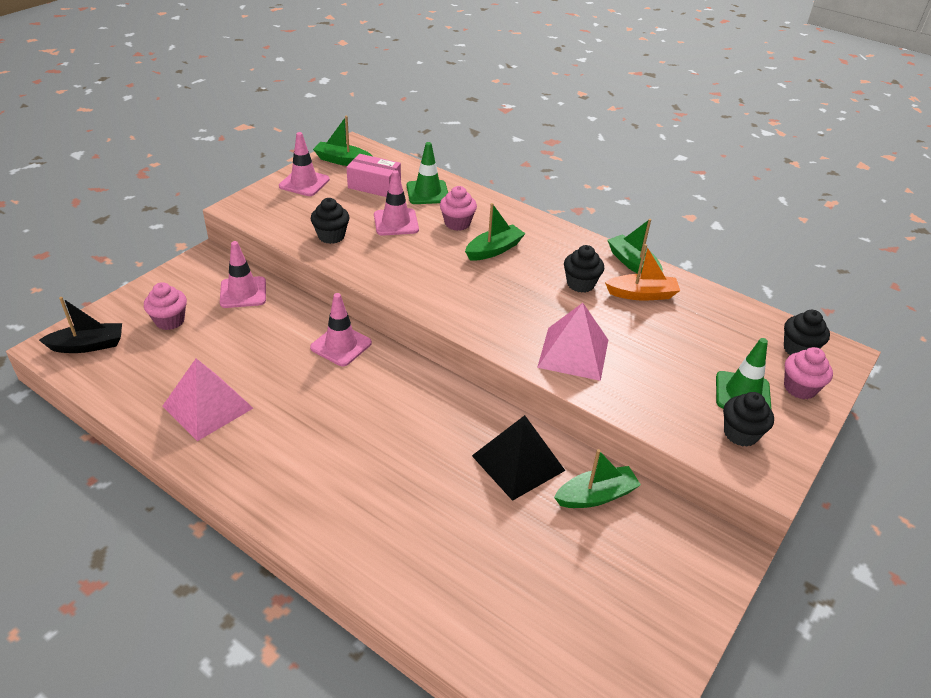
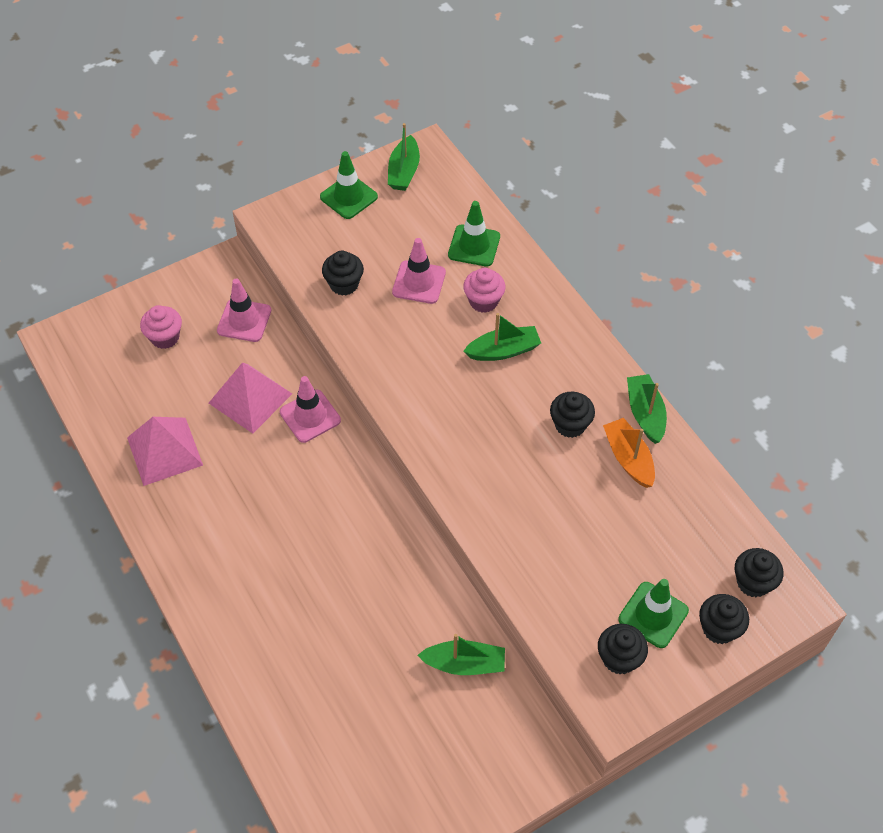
camera: 25 degrees right, 15 degrees up
(88, 345) = (85, 346): black boat -> none
(304, 183) = (348, 197): pink traffic cone -> green traffic cone
(342, 161) = (404, 171): green boat -> green boat turned 120 degrees counterclockwise
(374, 186) = (421, 220): pink box -> none
(518, 463) = (411, 605): black pyramid -> none
(573, 353) = (511, 511): pink pyramid -> pink pyramid (250, 398)
(642, 294) = (628, 458): orange boat -> orange boat turned 135 degrees counterclockwise
(800, 388) = (719, 628): pink cupcake -> black cupcake

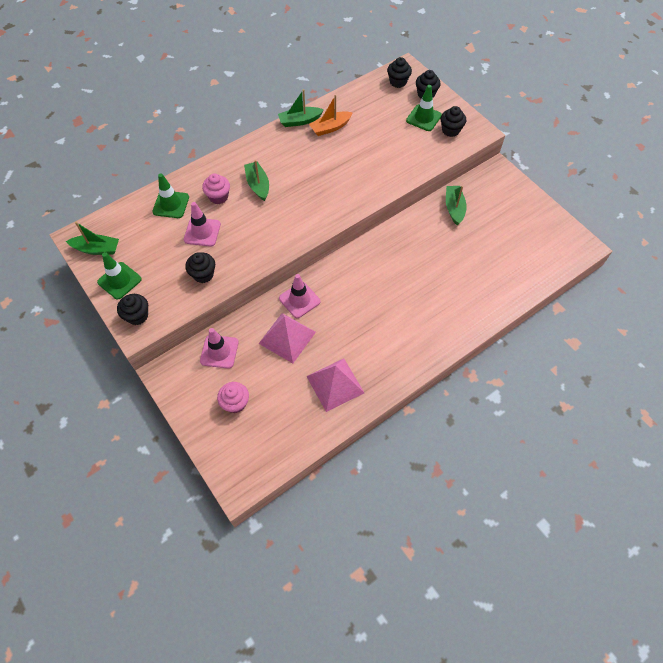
camera: 95 degrees left, 5 degrees up
(570, 425) = (310, 152): black cupcake -> black cupcake (137, 316)

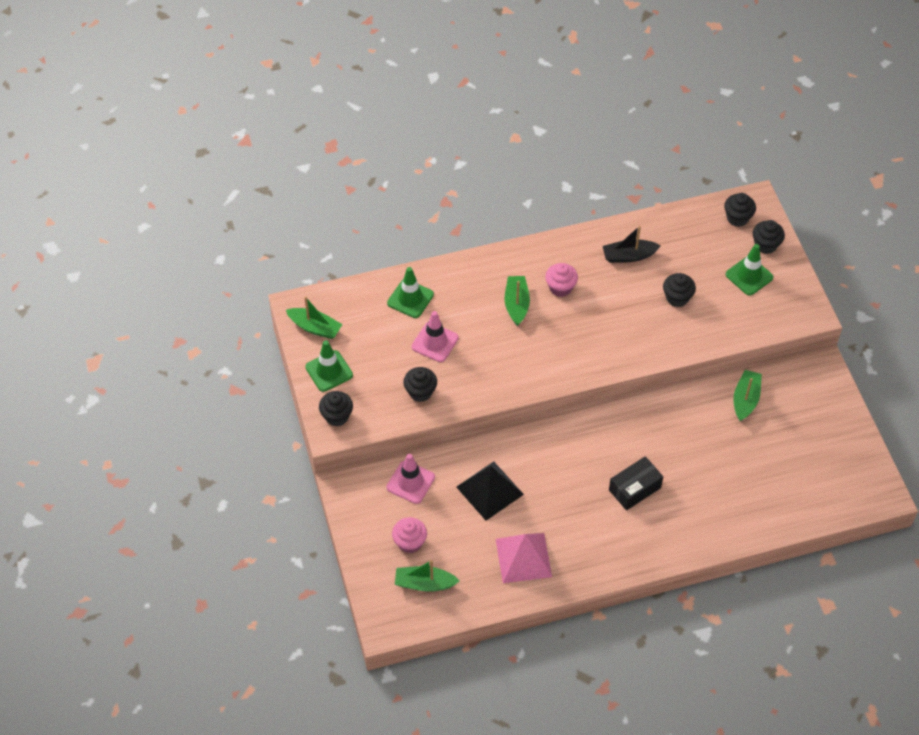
camera: 20 degrees right, 5 degrees down
(218, 197) = (466, 305): pink cupcake -> pink cupcake (560, 288)
(287, 337) = (489, 490): pink pyramid -> black pyramid
(299, 300) = (518, 453): pink traffic cone -> none
(300, 121) = (595, 236): green boat -> green boat (424, 583)
(330, 128) = (629, 256): orange boat -> black boat
(401, 300) = (634, 489): none -> black box
(450, 130) = (775, 302): black cupcake -> black cupcake (677, 298)

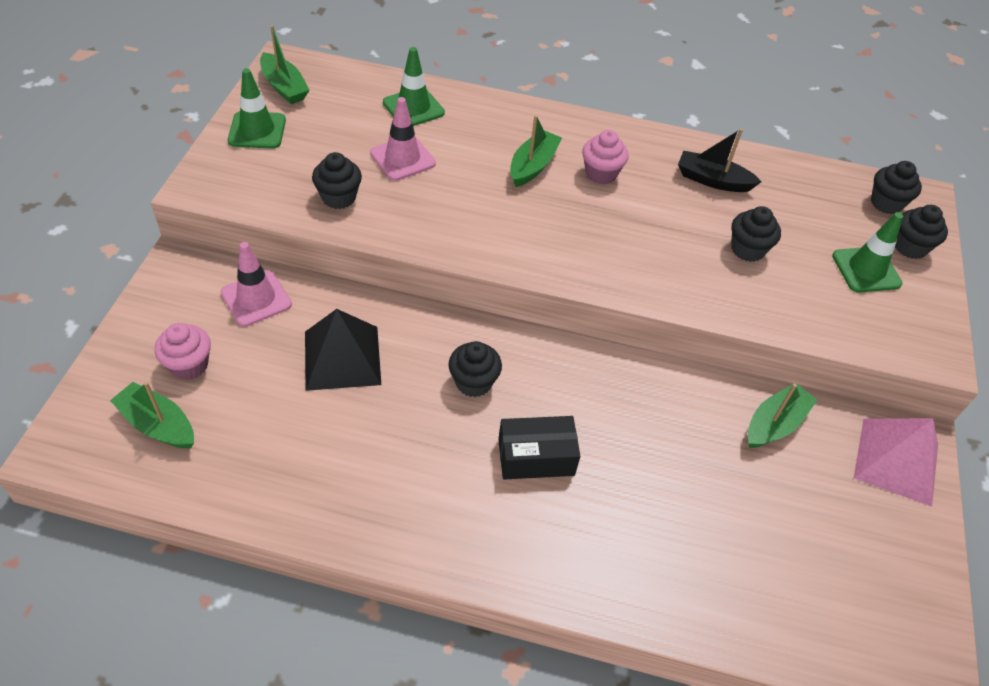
camera: 25 degrees right, 5 degrees down
(337, 416) = (220, 175): black cupcake -> black cupcake (473, 382)
(523, 558) = (312, 464): pink pyramid -> pink pyramid (896, 461)

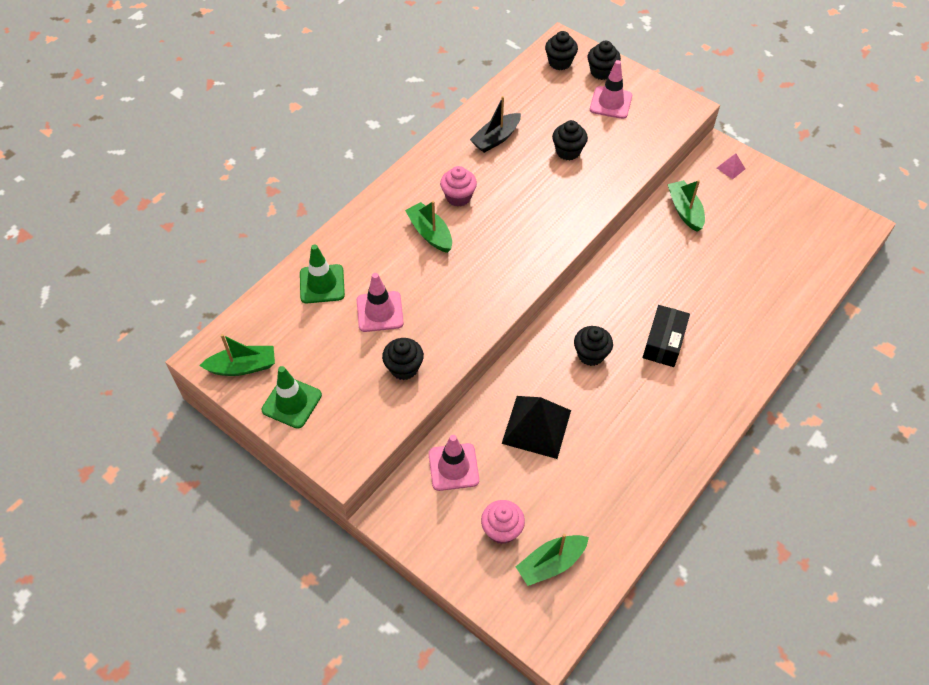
camera: 60 degrees left, 5 degrees up
(866, 270) = (610, 103): green traffic cone -> pink traffic cone
(896, 461) = (730, 168): pink pyramid -> pink pyramid, size x0.44

